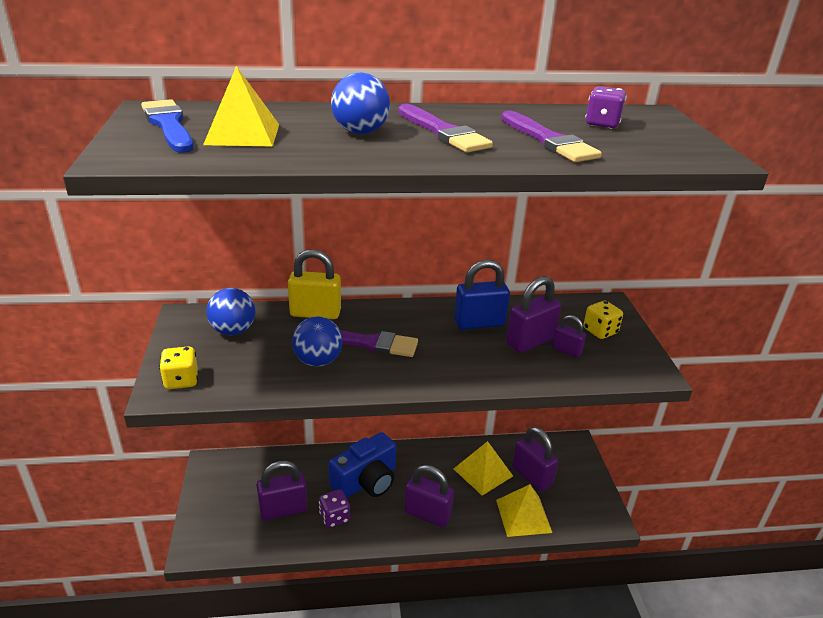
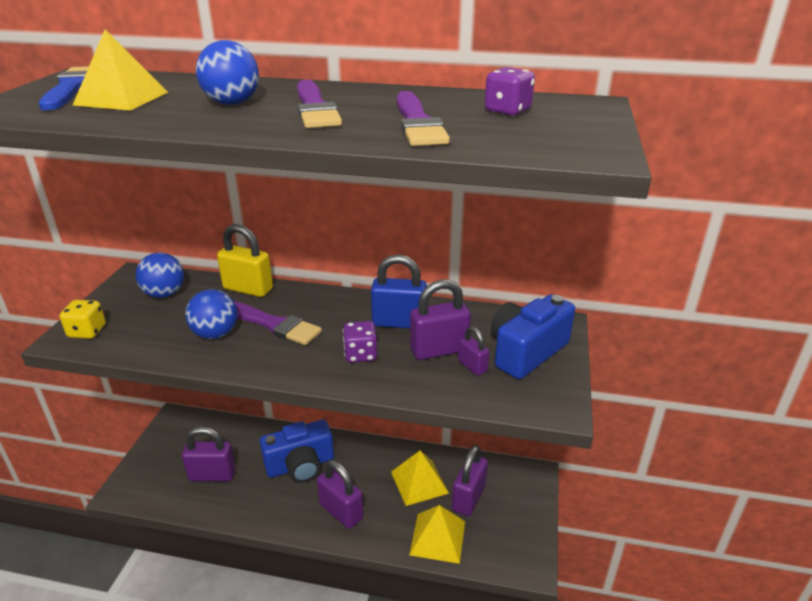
camera: 20 degrees right, 0 degrees up
(334, 517) = (253, 493): purple dice -> purple dice (360, 354)
(532, 476) = (468, 498): purple padlock -> purple padlock turned 45 degrees clockwise
(600, 331) = (526, 352): yellow dice -> blue camera

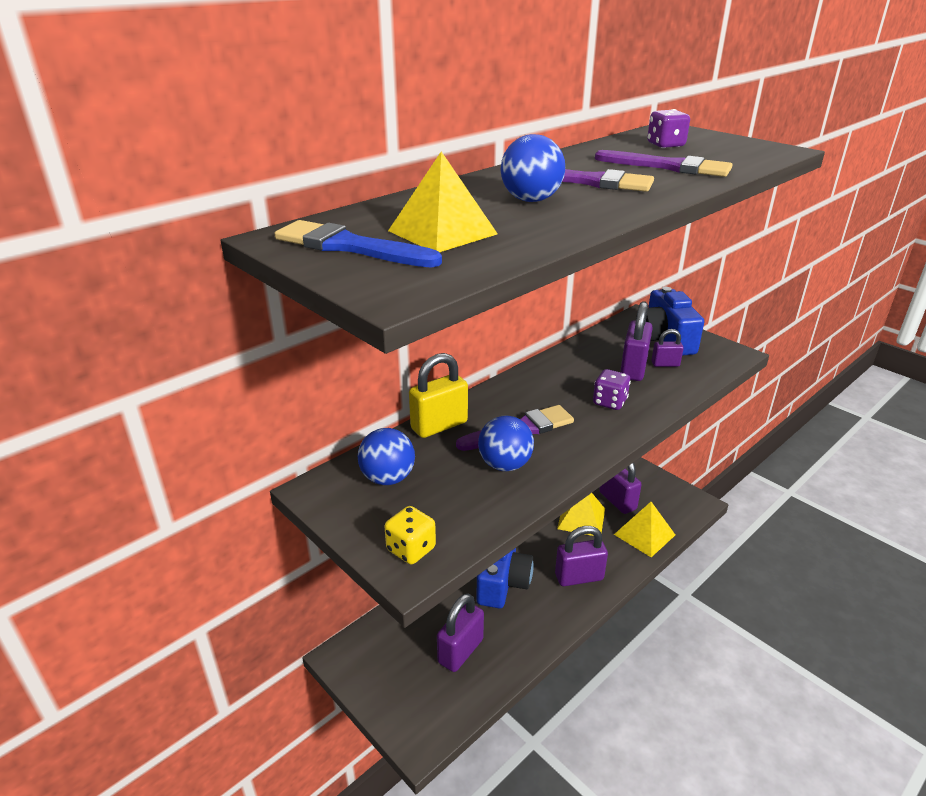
camera: 55 degrees left, 0 degrees up
(399, 322) = (579, 371): blue padlock -> none

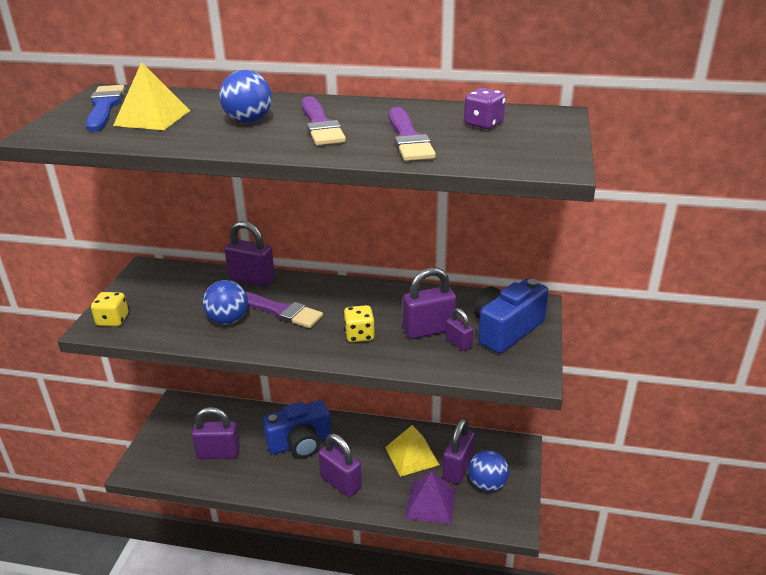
camera: 55 degrees right, 0 degrees up
(388, 478) = (176, 285): blue ball -> blue ball (487, 484)
(439, 425) = (252, 279): yellow padlock -> purple padlock
(609, 402) = (359, 335): purple dice -> yellow dice
(644, 534) = (430, 503): yellow pyramid -> purple pyramid

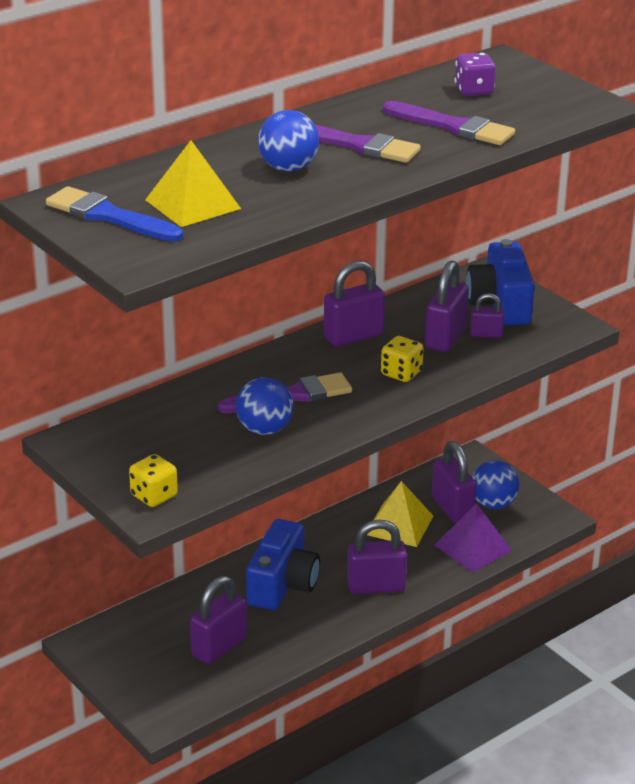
camera: 50 degrees left, 0 degrees up
(252, 279) = (204, 387): purple padlock -> purple padlock (353, 336)

